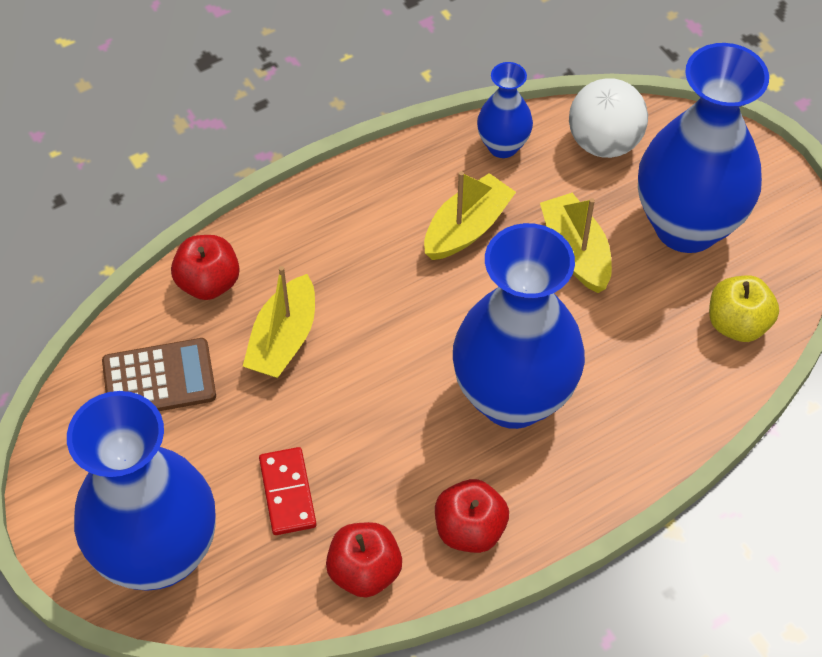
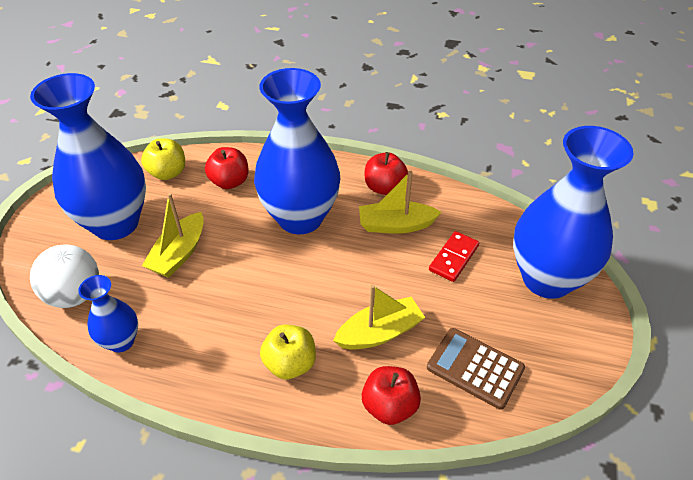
camera: 135 degrees left, 10 degrees down
(334, 246) = (290, 364): none -> yellow apple
(364, 571) = (448, 205): red apple -> red apple (229, 182)
(467, 228) = (209, 310): yellow boat -> yellow boat (396, 225)

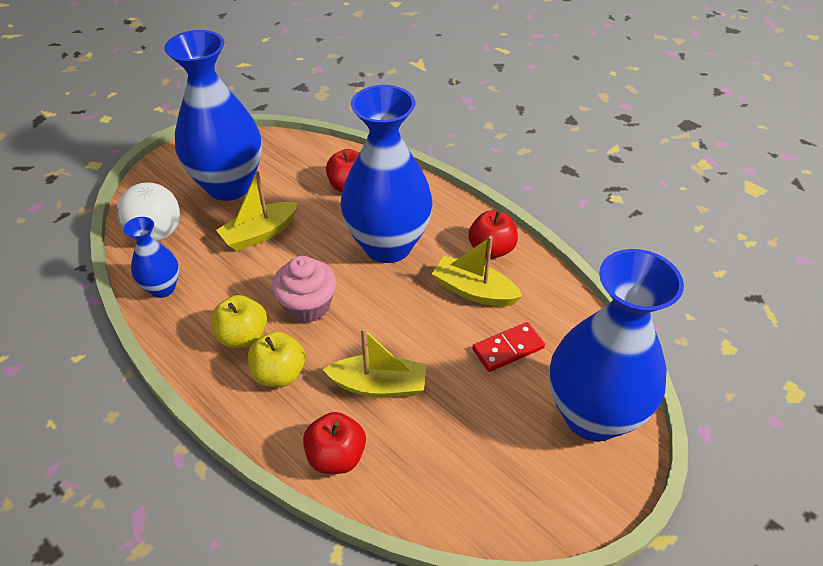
camera: 30 degrees right, 0 degrees up
(168, 173) = (302, 157): yellow apple -> yellow apple (243, 336)
(270, 296) = (307, 306): none -> pink cupcake
(475, 368) = (444, 464): brown calculator -> none

